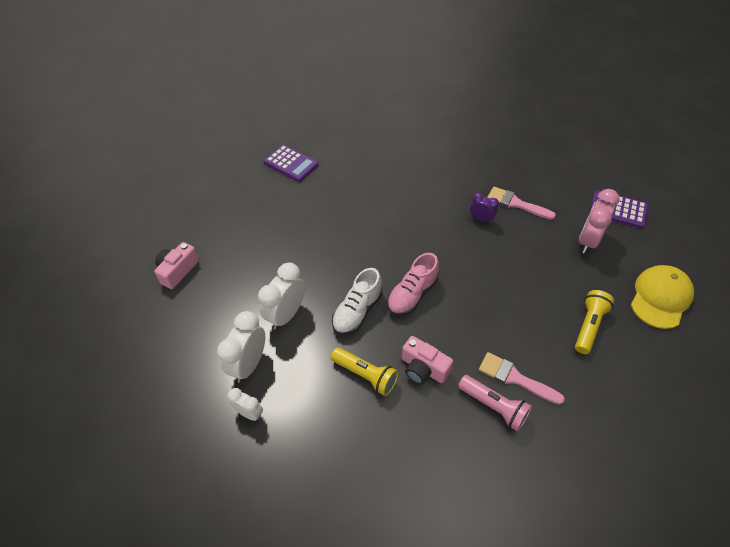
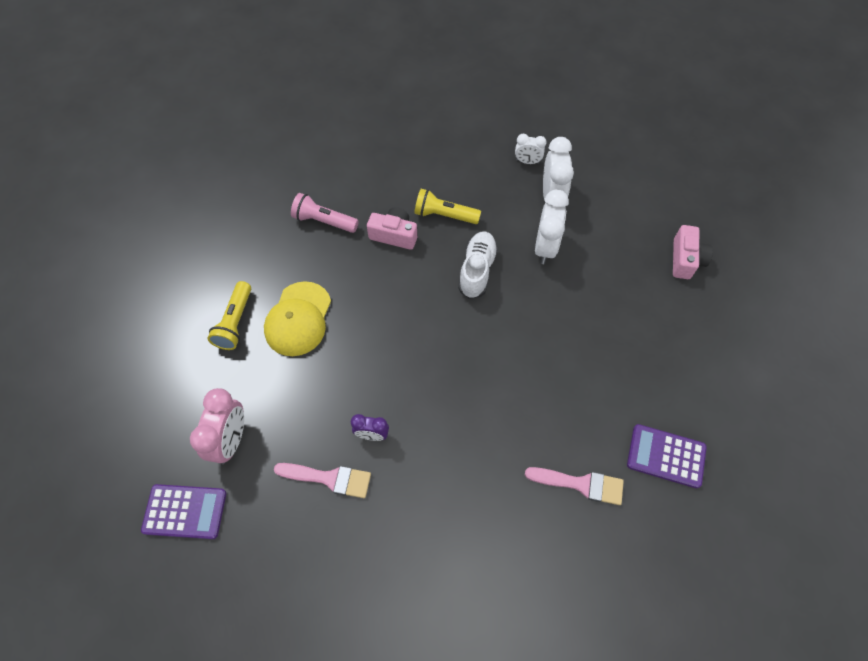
camera: 160 degrees right, 10 degrees up
(412, 294) = (427, 305): pink shoe -> none
(515, 378) = (308, 250): pink brush -> pink brush (580, 484)
(660, 298) = (151, 380): yellow cap -> yellow cap (298, 319)

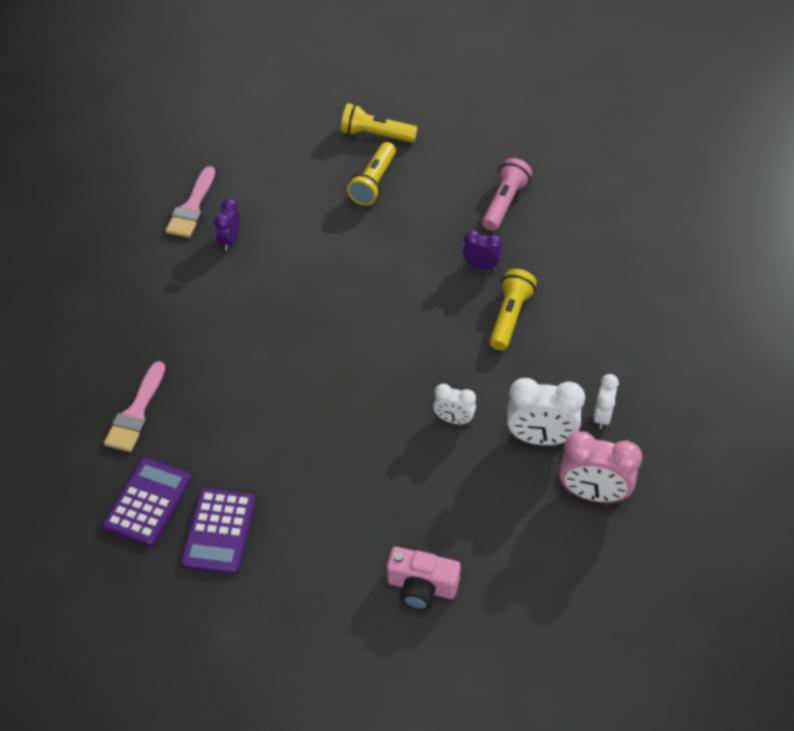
camera: 95 degrees right, 10 degrees down
(185, 511) = (184, 112): purple calculator -> purple calculator (219, 531)
(231, 440) = (246, 138): pink clock -> pink clock (593, 493)
(298, 319) = (374, 183): yellow cap -> yellow flashlight
(394, 235) = (481, 266): pink camera -> purple clock
(477, 270) = (423, 344): white shoe -> none
(545, 247) = (453, 419): white clock -> white clock, size x0.58

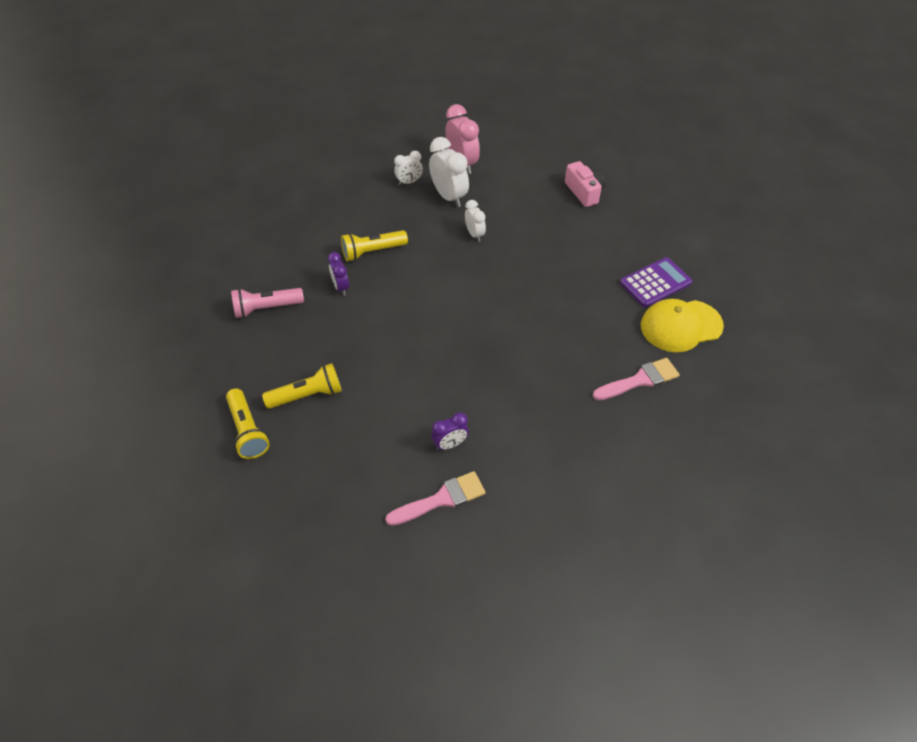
camera: 130 degrees left, 0 degrees up
(148, 502) = (681, 326): purple calculator -> yellow cap

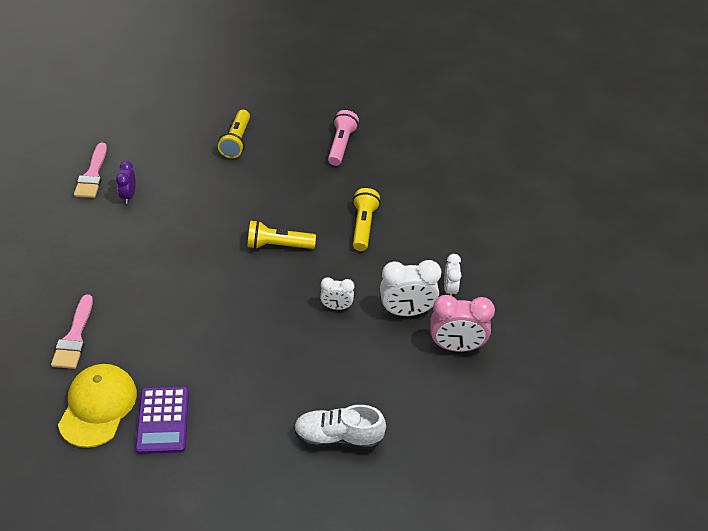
camera: 115 degrees right, 5 degrees down
(248, 431) = (231, 107): yellow flashlight -> yellow flashlight (278, 245)
(341, 287) = (333, 192): purple clock -> none
(584, 192) = (338, 437): pink camera -> white shoe

